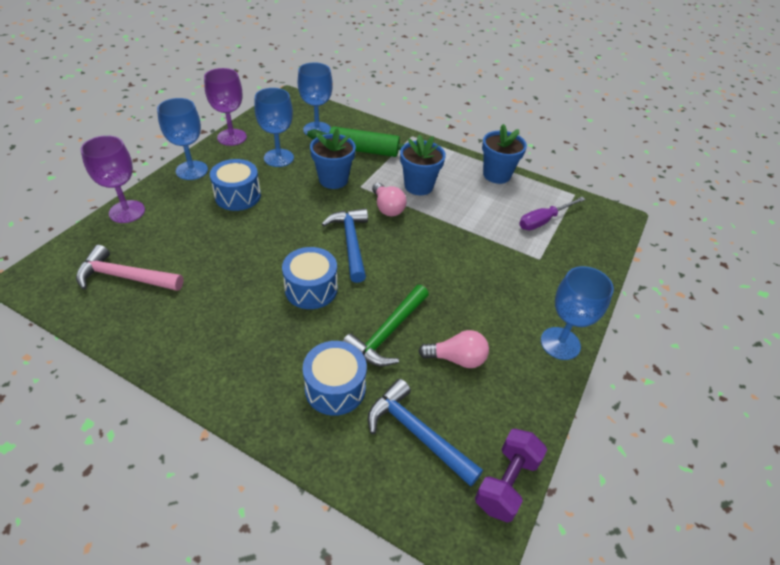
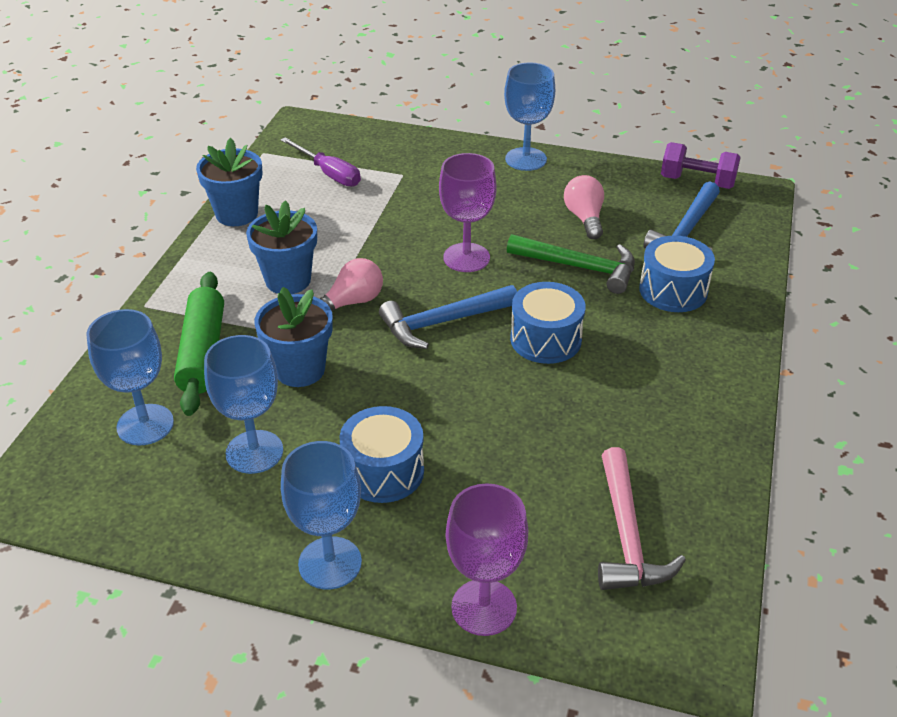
camera: 100 degrees left, 5 degrees down
(232, 137) = (198, 543): purple goblet -> purple goblet (466, 258)

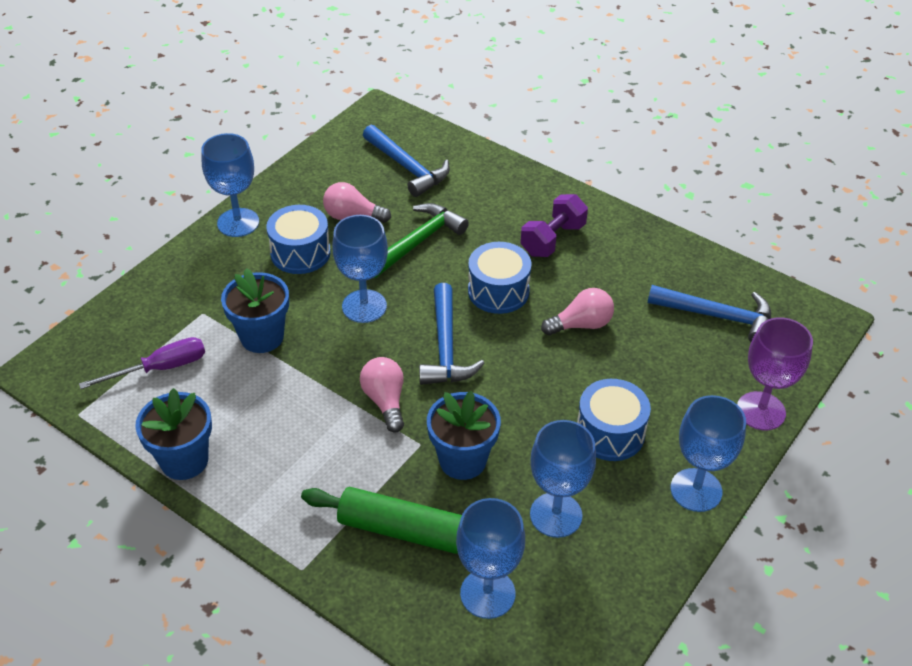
camera: 70 degrees left, 5 degrees up
(288, 280) = (326, 441): blue flower pot -> blue flower pot (262, 337)
(466, 258) = (364, 306): purple goblet -> blue goblet
(535, 413) = (581, 325): none -> pink light bulb
(627, 535) = (717, 316): pink hammer -> blue hammer
(673, 290) = (475, 201): blue drum -> blue drum (300, 253)
(697, 182) = (344, 136): purple dumbbell -> purple dumbbell (552, 239)

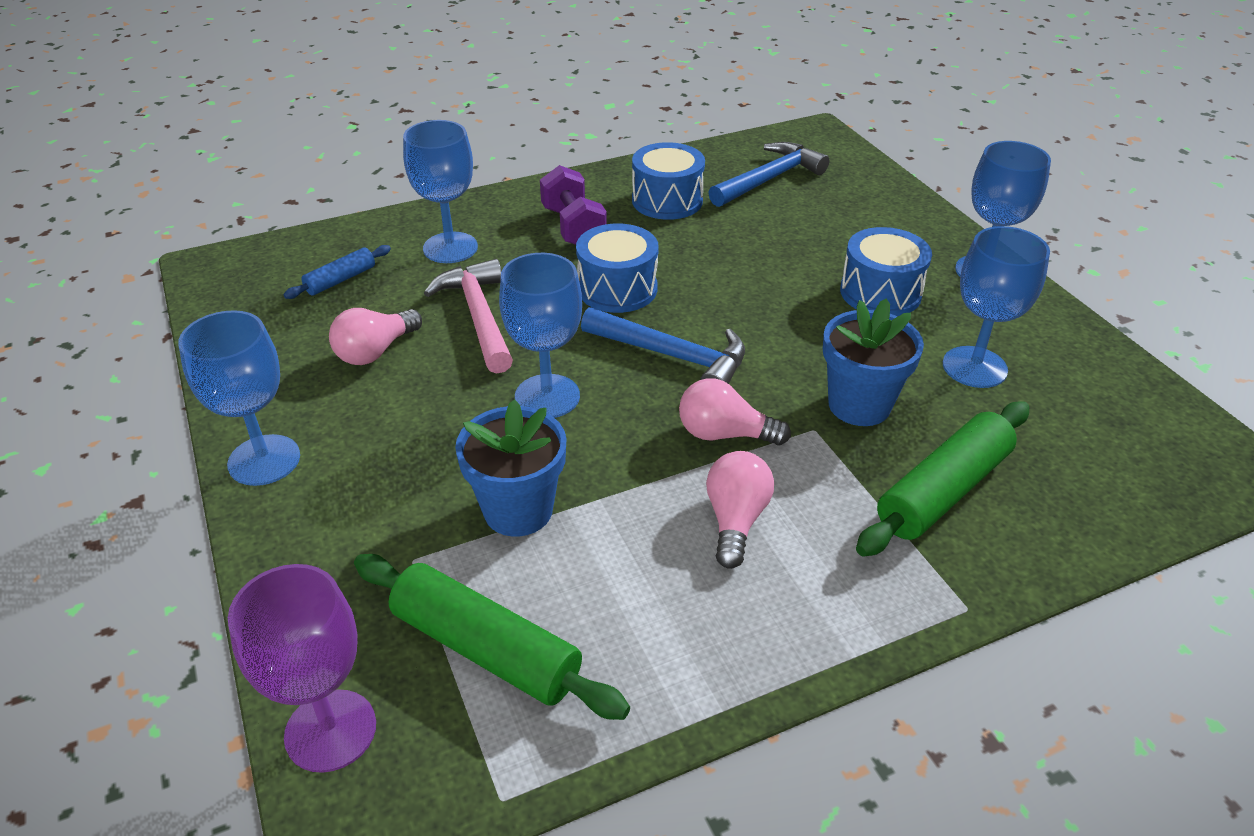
camera: 60 degrees left, 5 degrees down
(160, 368) = (486, 649): purple screwdriver -> green rolling pin
(184, 460) = (699, 678): blue flower pot -> none
(300, 253) = (393, 419): blue drum -> blue drum (667, 201)
(407, 167) = (340, 280): blue hammer -> blue rolling pin
(418, 242) = (479, 316): green hammer -> pink hammer
(487, 593) = (1066, 455): blue goblet -> blue goblet (450, 248)
(581, 325) = (715, 255): pink light bulb -> pink light bulb (735, 520)
(761, 411) = (905, 202): purple goblet -> purple goblet (330, 730)

